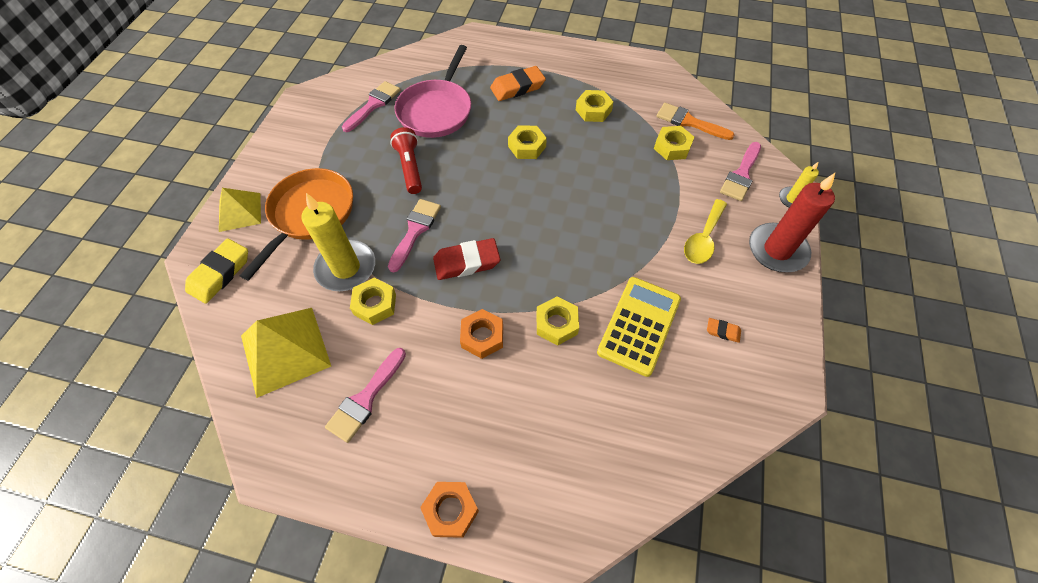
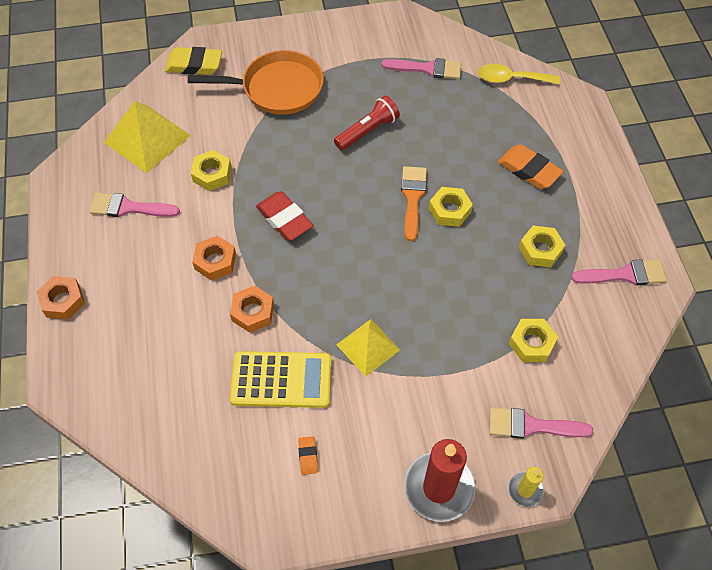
camera: 65 degrees right, 0 degrees up
(239, 212) = (256, 44): yellow pyramid -> yellow pyramid (368, 347)
(346, 268) = (237, 138): yellow candle -> none
(415, 230) = (299, 167): pink brush -> pink brush (625, 274)
(437, 110) = (452, 118): pink pan -> none
(556, 324) = (253, 312): yellow nut -> orange nut
(689, 122) = (584, 349): orange brush -> orange brush (412, 198)
(703, 239) = (415, 409): yellow spoon -> yellow spoon (511, 79)

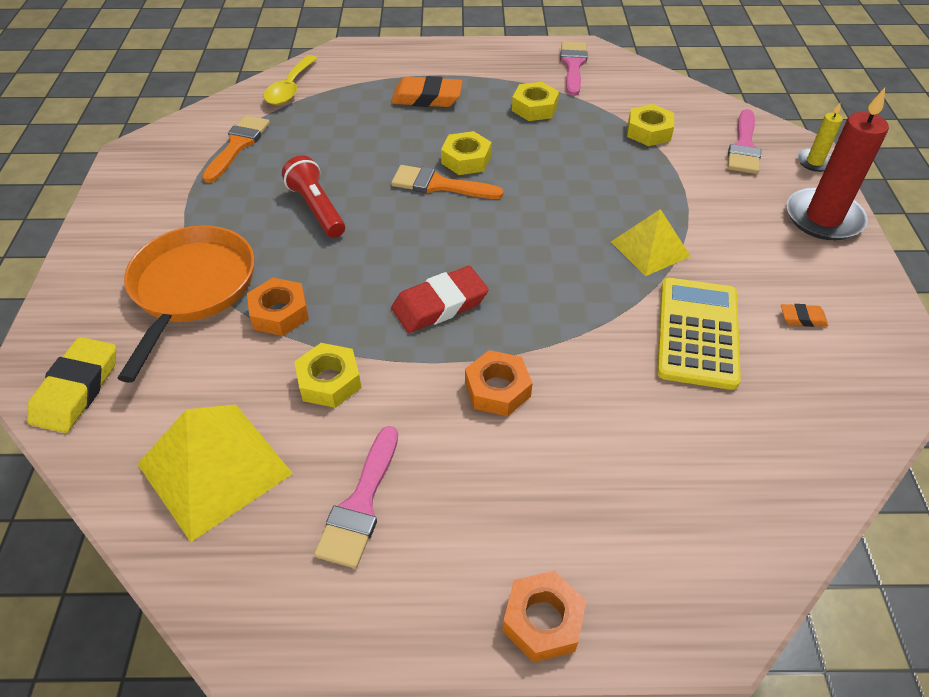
camera: 80 degrees left, 10 degrees down
(253, 312) = (591, 353): orange nut -> orange nut (279, 313)
(427, 69) = (238, 145): pink brush -> orange brush
(529, 170) = (427, 98): orange eraser -> orange eraser turned 45 degrees clockwise

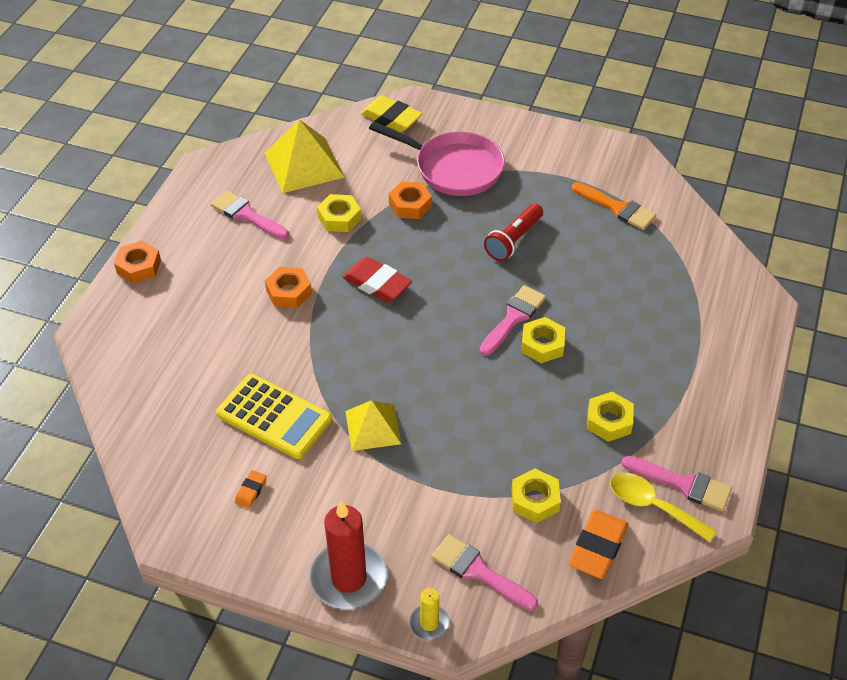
camera: 110 degrees right, 0 degrees up
(191, 289) = (453, 168): orange pan -> pink pan
(290, 88) = (700, 251): yellow spoon -> yellow spoon (652, 506)
(317, 208) = (513, 240): red flashlight -> red flashlight turned 135 degrees clockwise
(427, 98) = (654, 343): orange eraser -> orange eraser (598, 547)
(439, 185) = (513, 318): orange brush -> pink brush
(439, 304) = (377, 283): red eraser -> red eraser turned 45 degrees counterclockwise

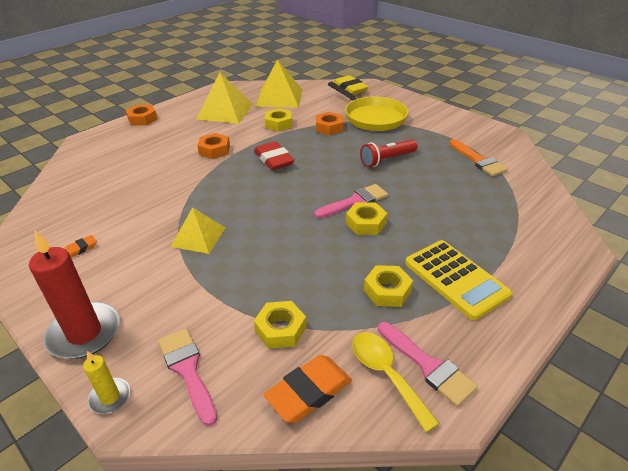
camera: 25 degrees right, 10 degrees down
(246, 215) = (225, 111): pink brush -> yellow pyramid
(274, 417) = (140, 211): yellow calculator -> yellow calculator (455, 279)
(453, 168) = (372, 117): pink pan -> yellow pan

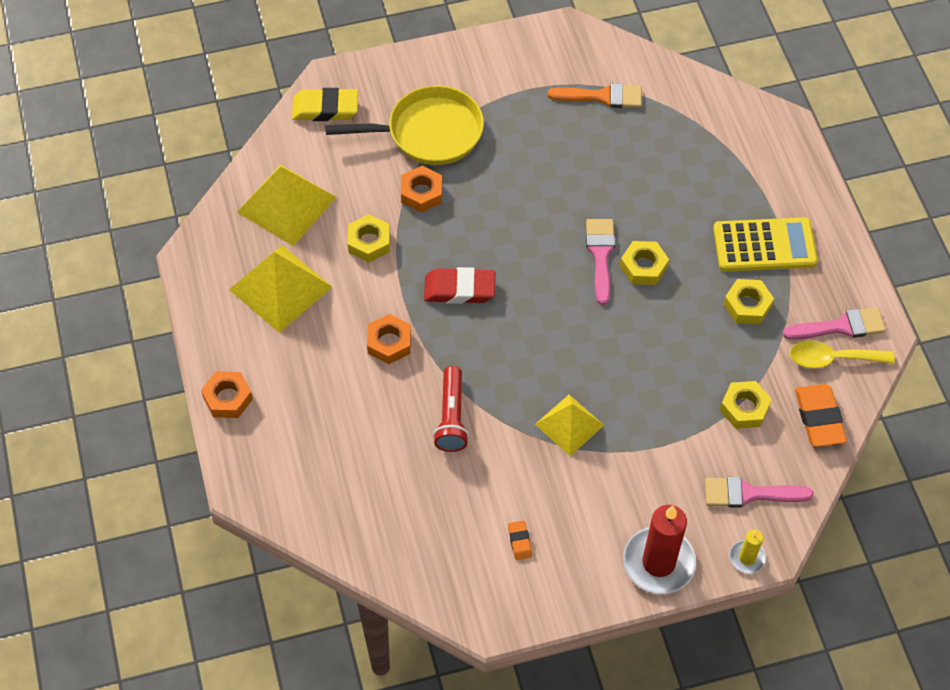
camera: 60 degrees left, 20 degrees up
(387, 160) = (541, 178): red flashlight -> red flashlight (451, 417)

